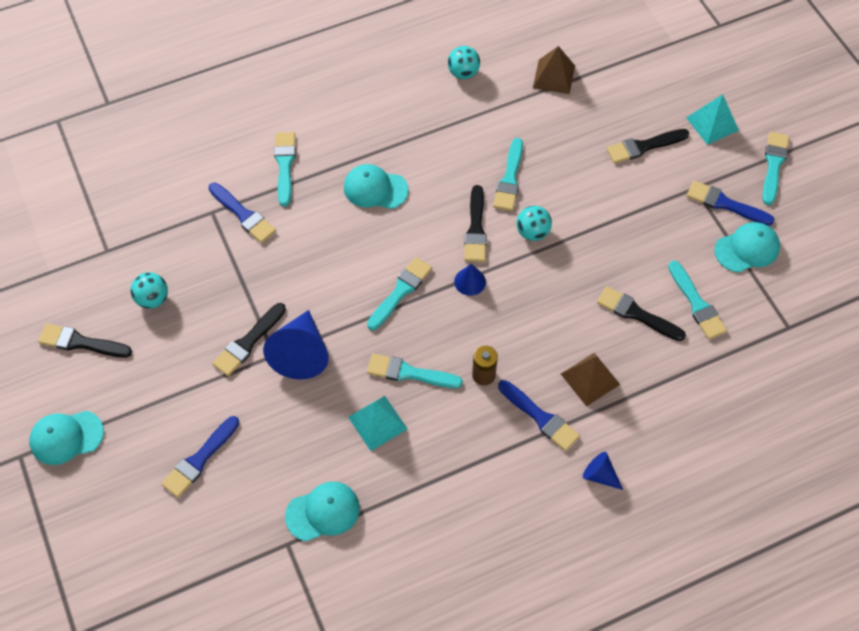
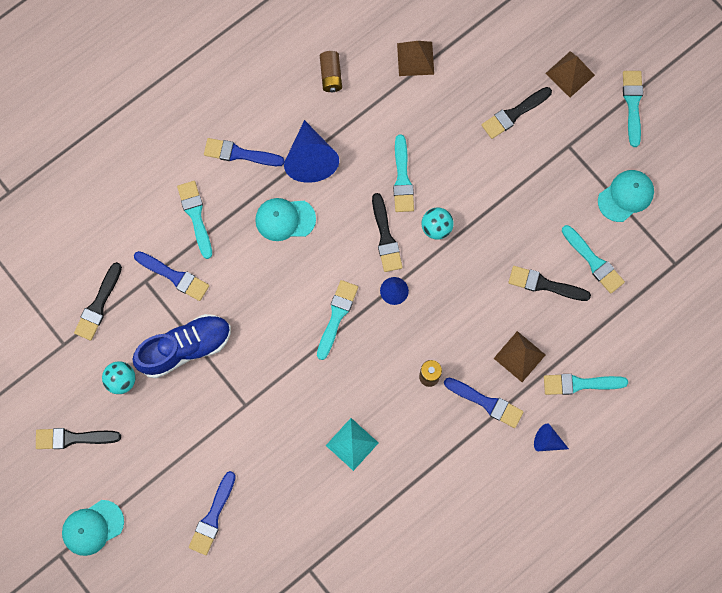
camera: 15 degrees left, 15 degrees up
(230, 284) = (185, 348): none -> blue shoe
(248, 342) = (219, 399): black brush -> black brush (98, 305)
(301, 353) = (267, 397): blue cone -> blue cone (310, 159)
(323, 512) = (330, 534): turquoise cap -> none
(409, 373) = (366, 391): turquoise brush -> turquoise brush (580, 384)
(463, 73) = (331, 75): turquoise ball -> brown battery
(712, 124) = (570, 74): turquoise pyramid -> brown pyramid
(725, 204) = (598, 155): blue brush -> blue brush (239, 154)

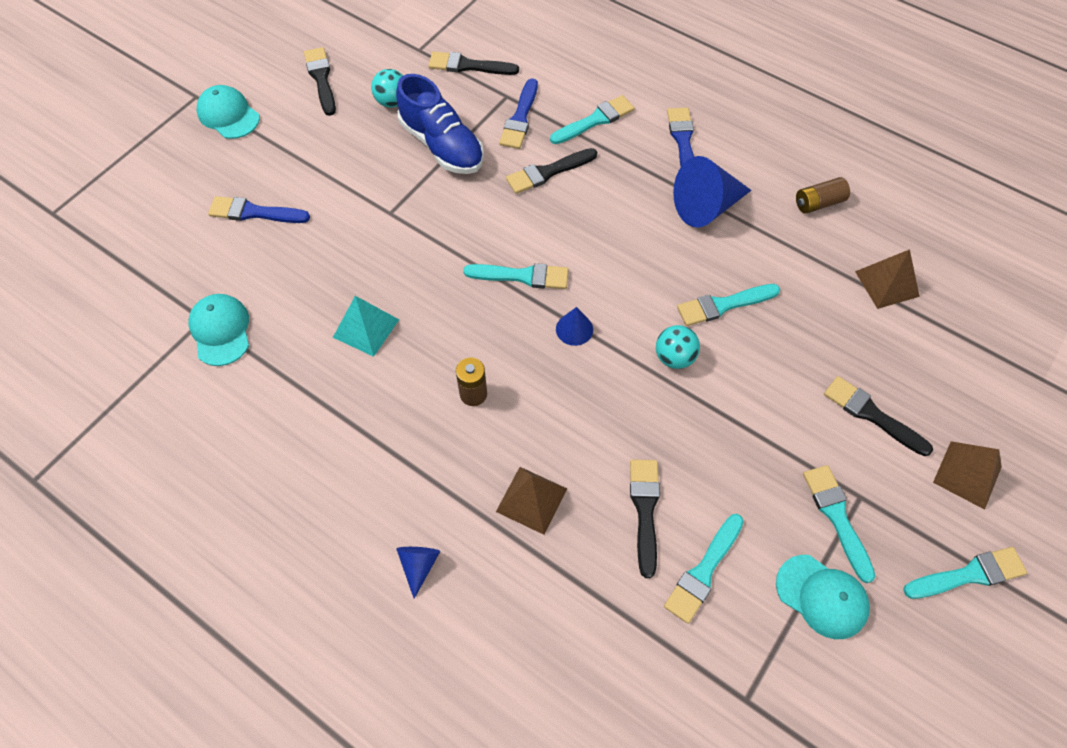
camera: 75 degrees right, 15 degrees down
(285, 219) = (622, 199): turquoise cap -> turquoise cap (220, 331)
(385, 237) = (640, 304): black brush -> black brush (548, 172)
(486, 403) = (455, 472): blue brush -> none
(580, 384) = (514, 593): turquoise brush -> turquoise brush (837, 517)

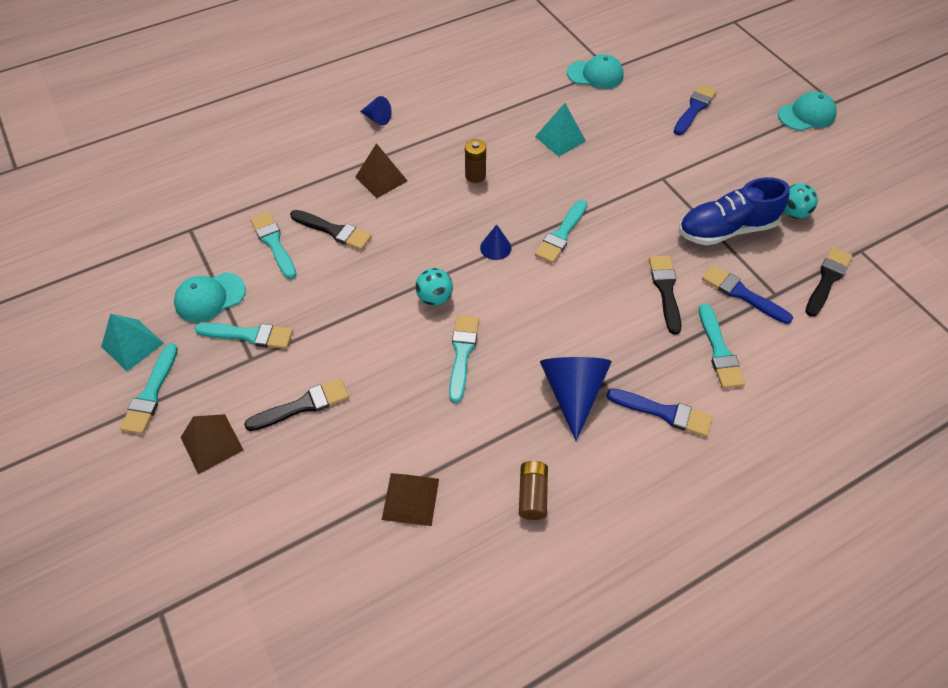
camera: 115 degrees right, 5 degrees down
(321, 79) = (836, 176): black brush -> none
(936, 643) = (132, 345): none -> turquoise pyramid

